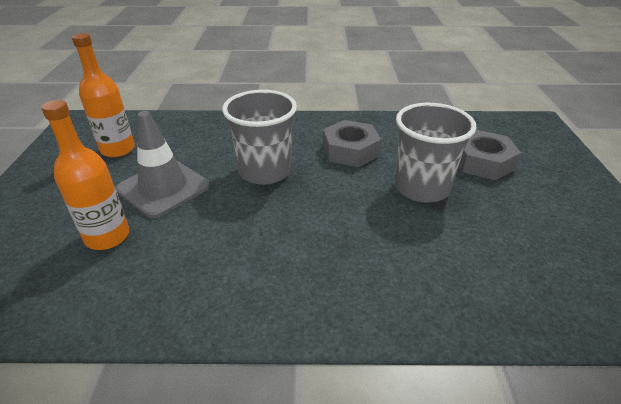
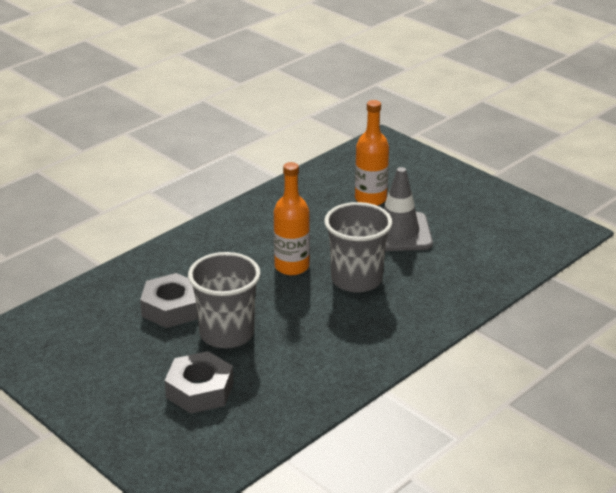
camera: 135 degrees right, 5 degrees down
(118, 149) = (487, 233): orange bottle -> orange bottle (291, 266)
(350, 151) = (322, 335): grey nut -> grey nut (171, 308)

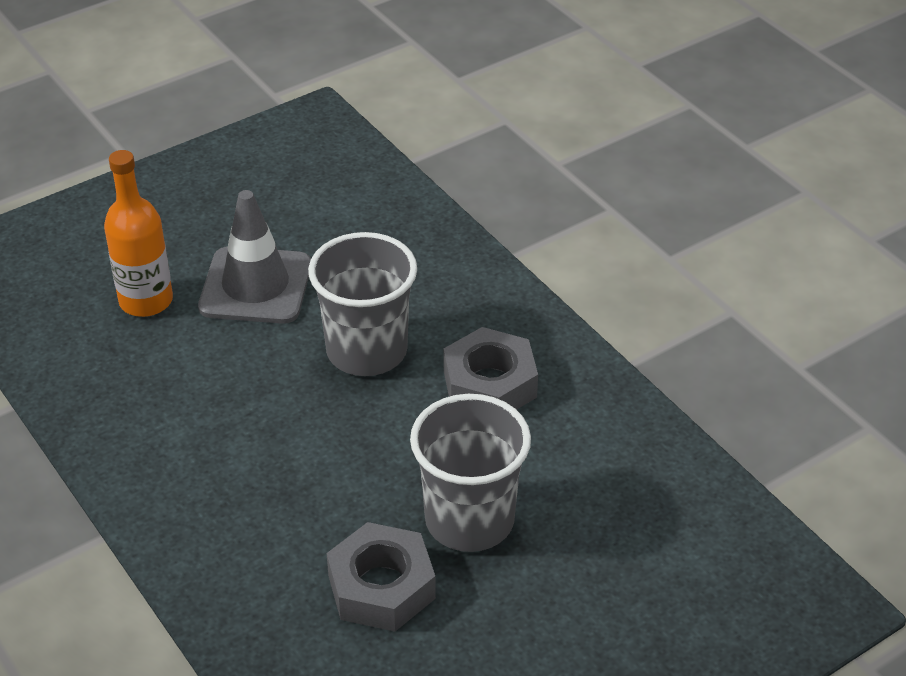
camera: 80 degrees left, 10 degrees up
(199, 390) = (605, 566): grey nut -> grey nut (489, 384)
(291, 266) = (308, 420): orange bottle -> none

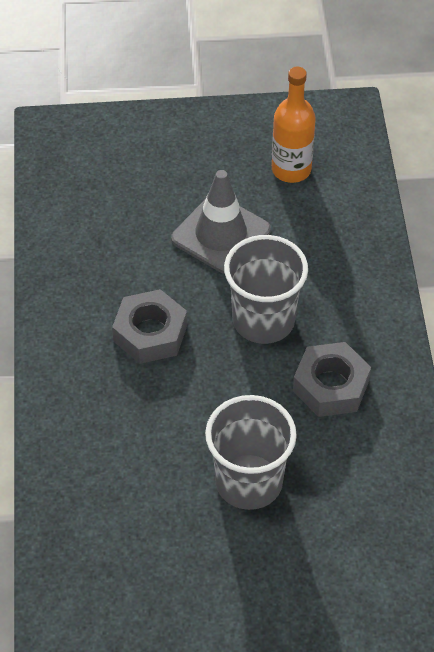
camera: 30 degrees right, 10 degrees up
(146, 301) = (142, 214): orange bottle -> orange bottle (291, 169)
(381, 587) = (161, 501): grey nut -> grey nut (150, 333)

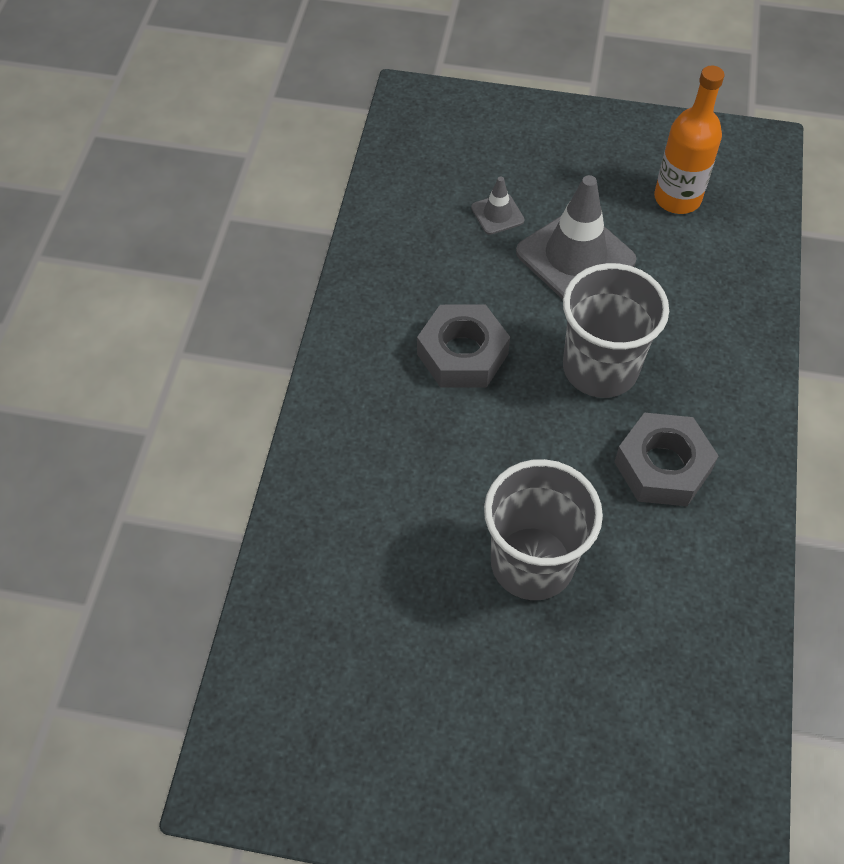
camera: 15 degrees right, 5 degrees up
(148, 213) = (497, 214): none -> grey traffic cone

